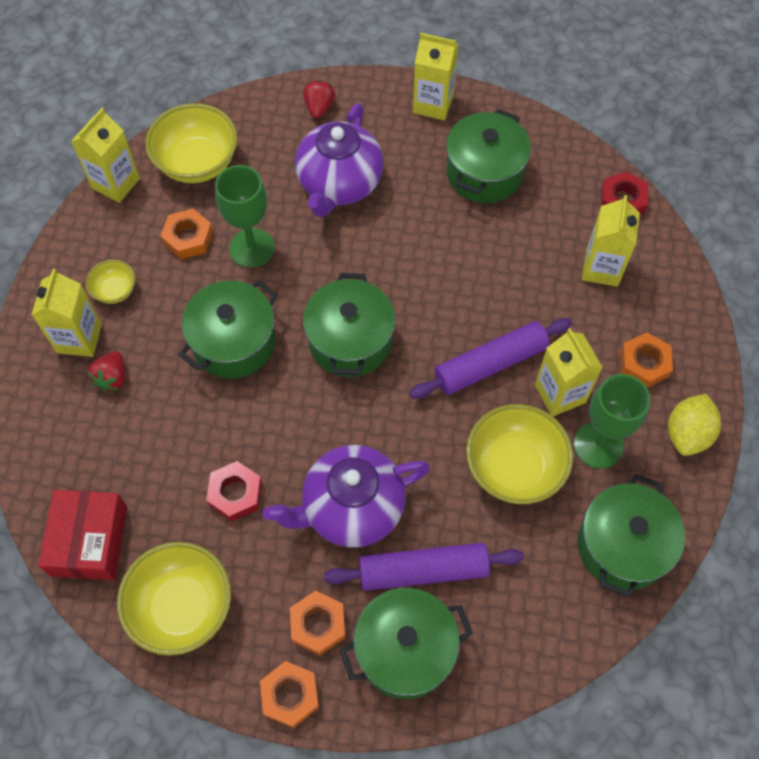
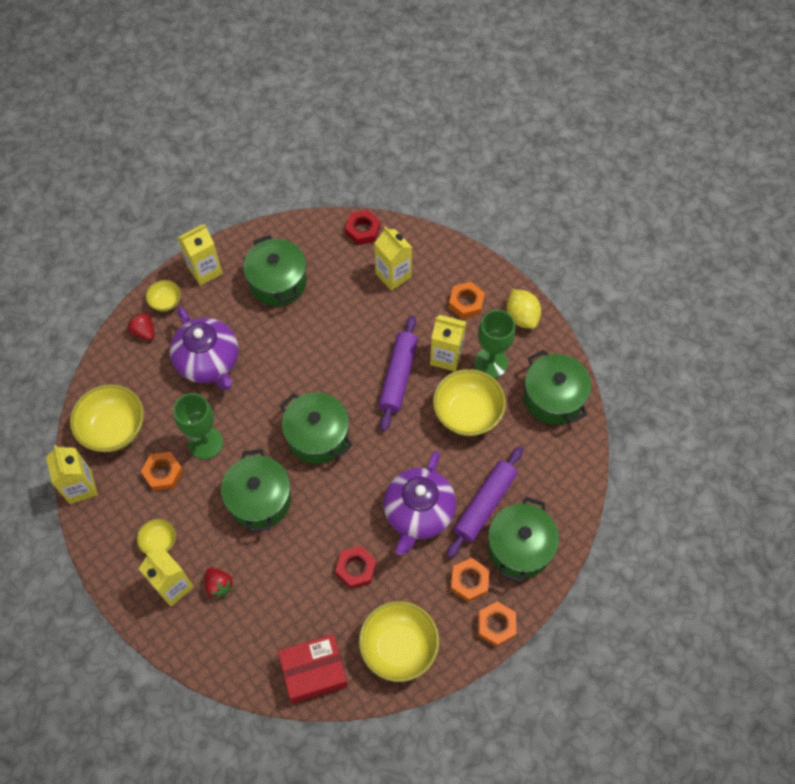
camera: 50 degrees left, 0 degrees up
(89, 541) = (314, 671): red box -> red box turned 60 degrees counterclockwise
(367, 100) = (166, 302): none -> yellow bowl

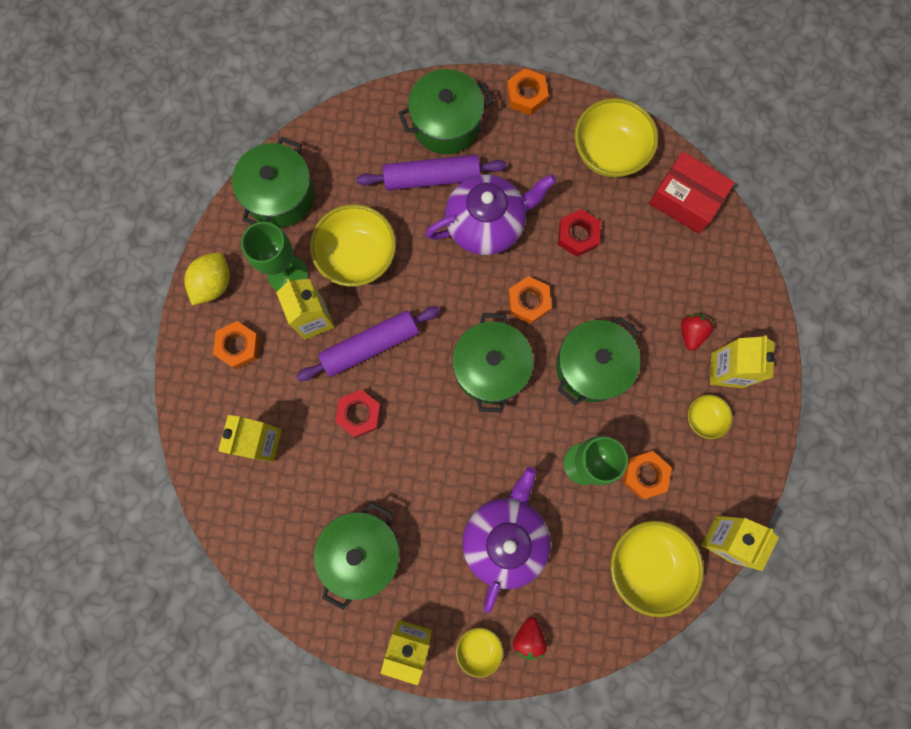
camera: 130 degrees left, 15 degrees up
(363, 230) = (231, 518): red nut -> red nut (359, 414)
(469, 581) = (509, 140): orange nut -> orange nut (528, 302)

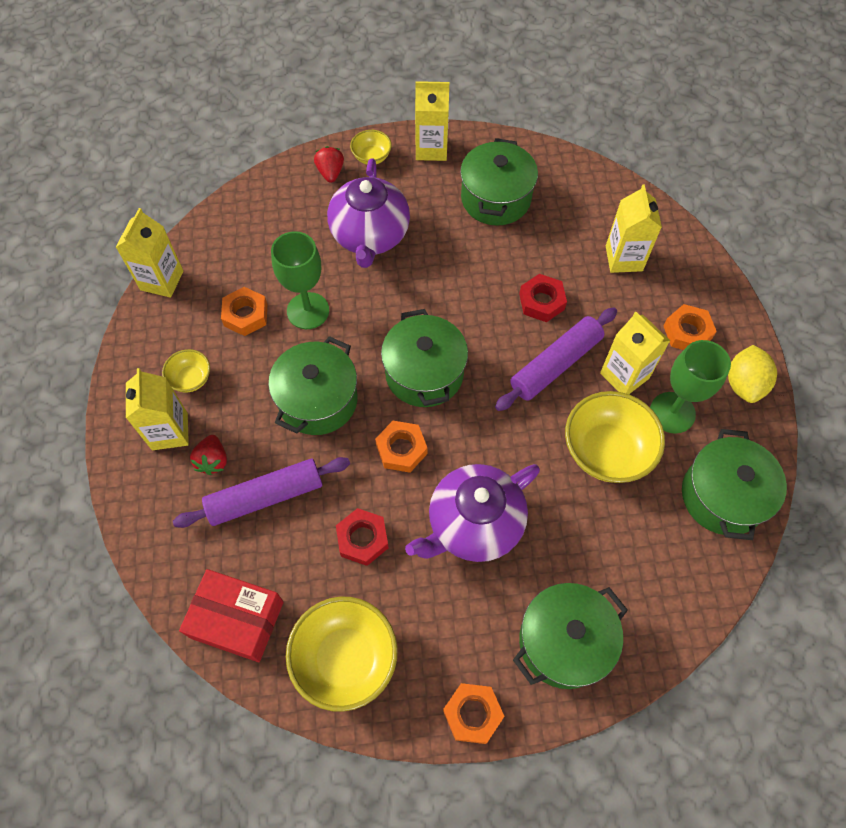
camera: 165 degrees right, 15 degrees down
(432, 178) = (556, 564): purple rolling pin -> purple rolling pin (265, 496)
(647, 564) = (233, 245): yellow bowl -> none

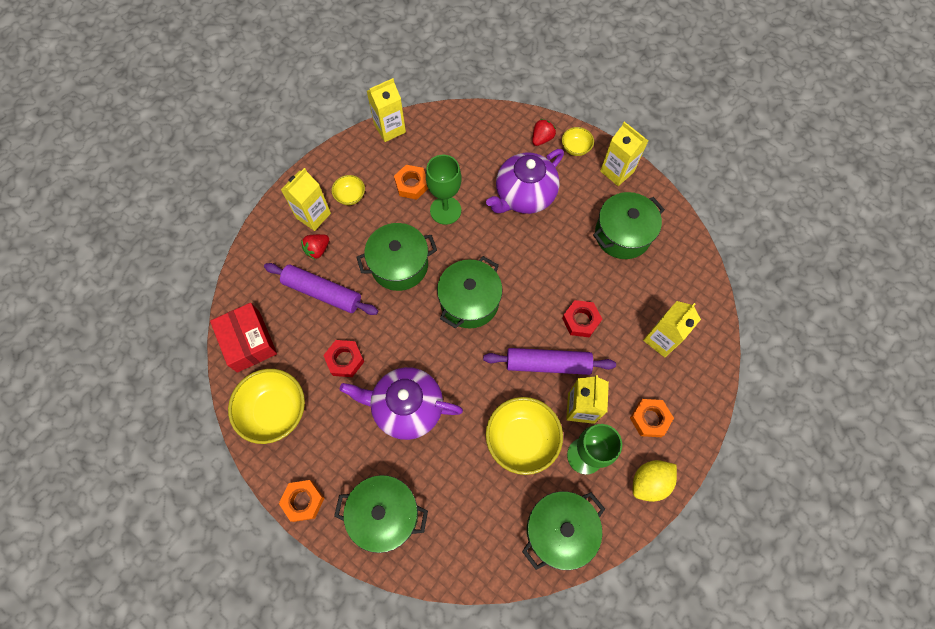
camera: 45 degrees right, 5 degrees up
(401, 449) = (413, 332): orange nut -> none

